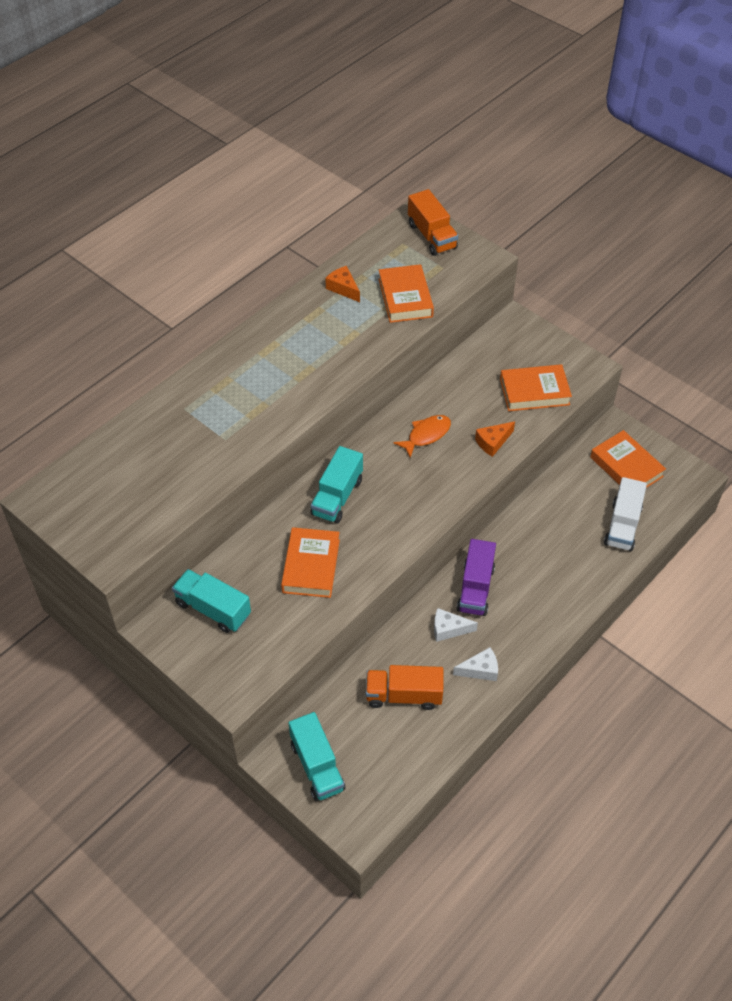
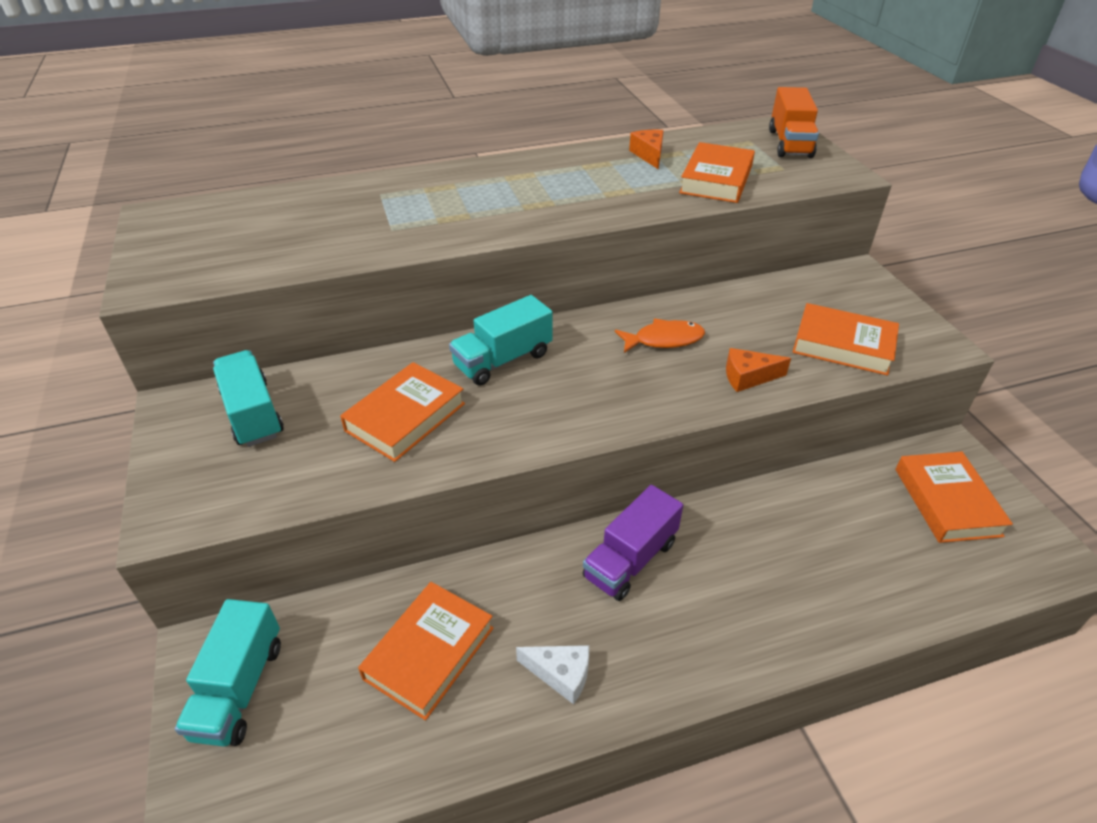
camera: 30 degrees right, 10 degrees down
(403, 695) = (429, 653): orange truck -> orange book
(448, 629) = (556, 594): white cheese -> none
(622, 525) = (904, 574): white truck -> none

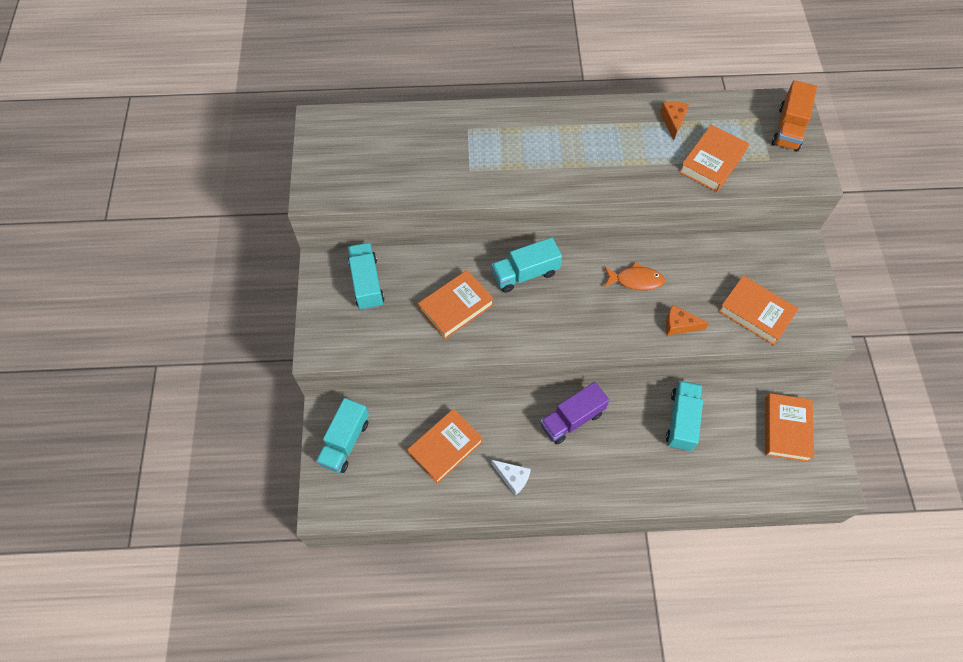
camera: 15 degrees right, 20 degrees up
(796, 524) = (681, 420): none -> turquoise truck

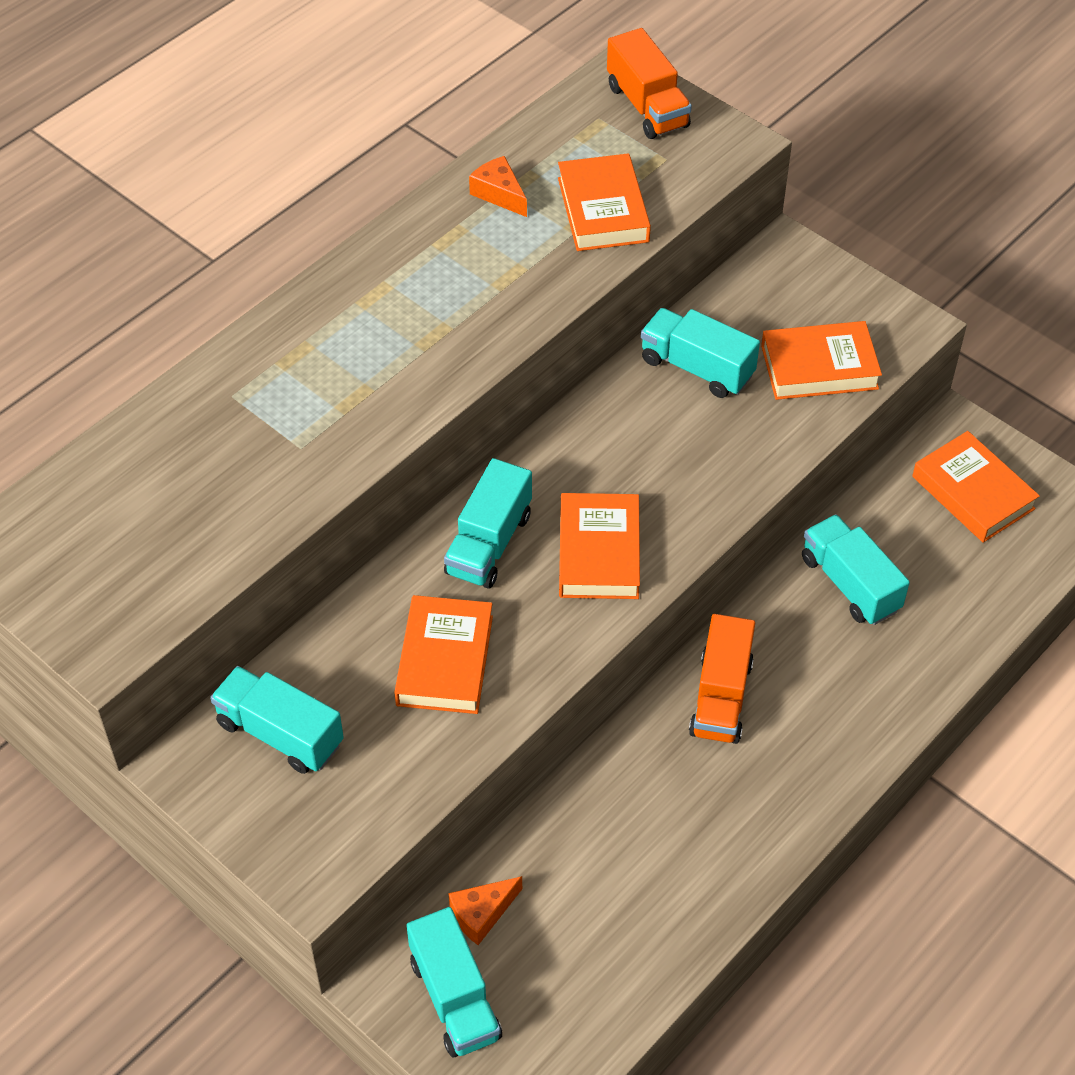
camera: 45 degrees left, 10 degrees down
(445, 447) = (600, 878): orange book -> orange book (598, 552)
(512, 478) = (729, 835): white cheese -> none
(572, 419) = (721, 697): purple truck -> orange truck
(636, 280) = (638, 440): orange fish -> none
(679, 325) = (749, 452): orange cheese -> orange cheese (481, 914)
(697, 269) = (697, 368): none -> turquoise truck

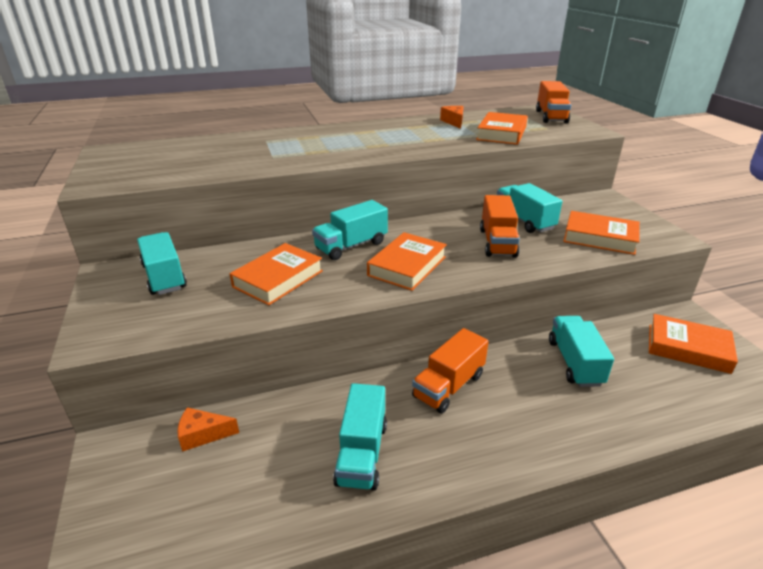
camera: 30 degrees right, 20 degrees down
(454, 998) = (136, 475): turquoise truck -> turquoise truck (362, 453)
(688, 442) = (497, 242): none -> orange truck
(972, 493) = (688, 348): orange book -> orange book turned 60 degrees counterclockwise

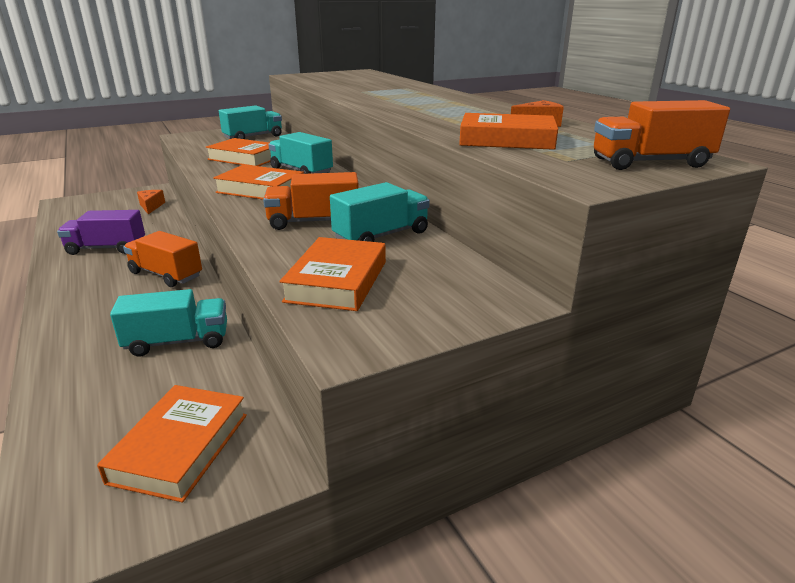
camera: 80 degrees right, 5 degrees down
(362, 453) = (106, 248): turquoise truck -> purple truck

